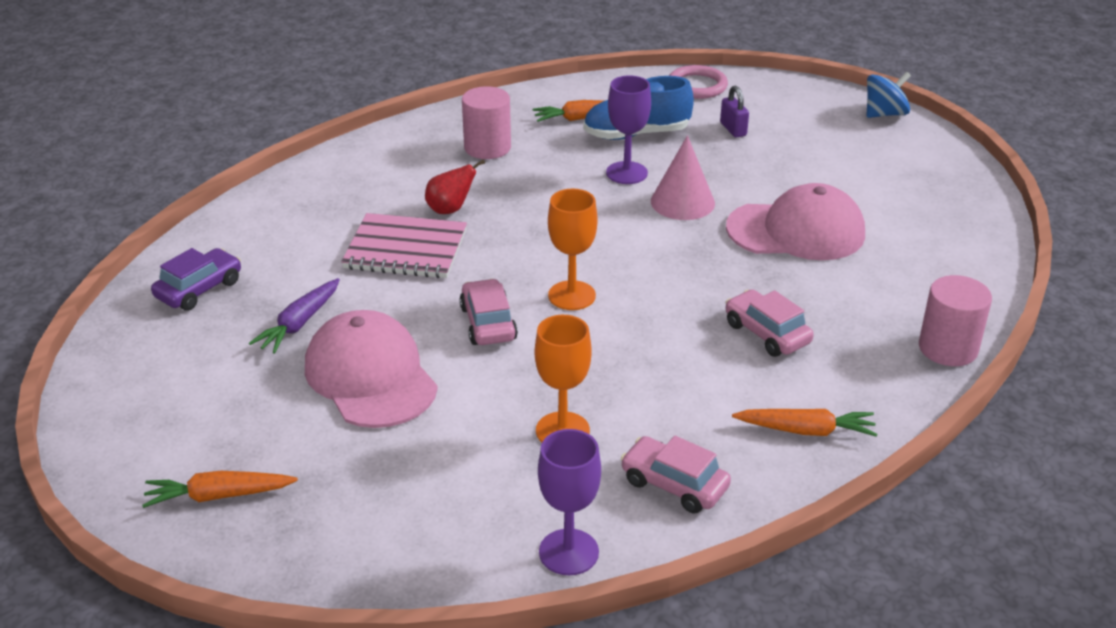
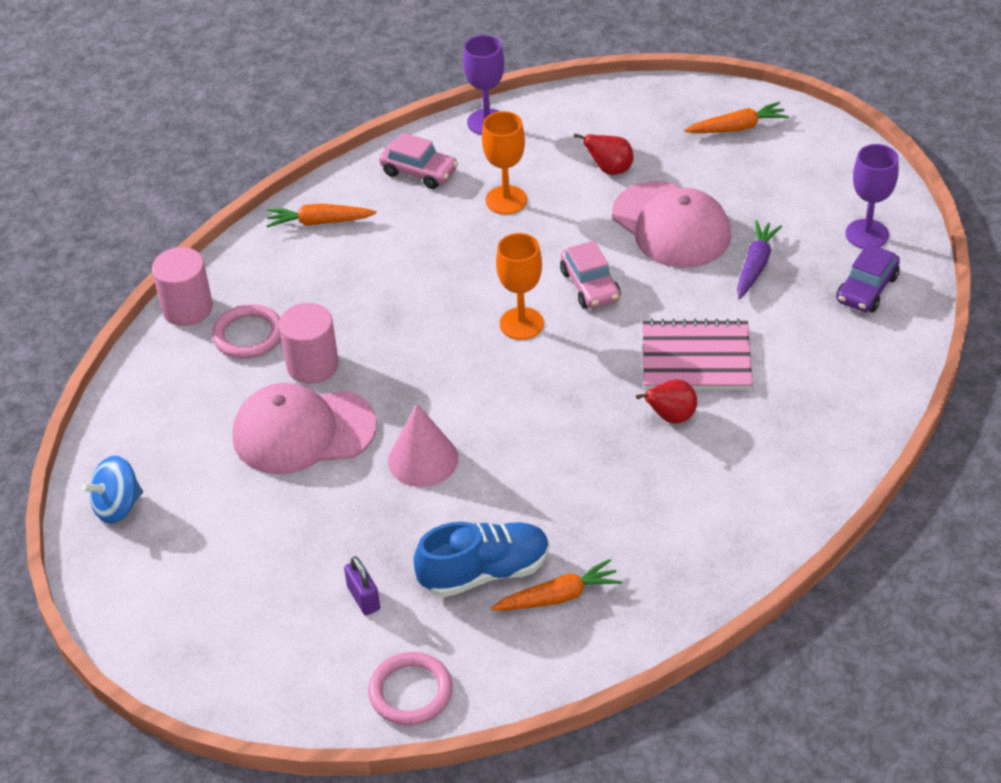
camera: 175 degrees right, 10 degrees up
(417, 455) = (609, 170): none -> red pear
(487, 147) = (661, 523): pink cylinder -> pink cylinder (312, 365)
(626, 173) = (489, 499): purple goblet -> purple goblet (867, 234)
(766, 333) = (343, 305): pink car -> none
(869, 315) = (248, 335): none -> pink ring
(885, 114) = (162, 657): blue spinning top -> blue spinning top (118, 506)

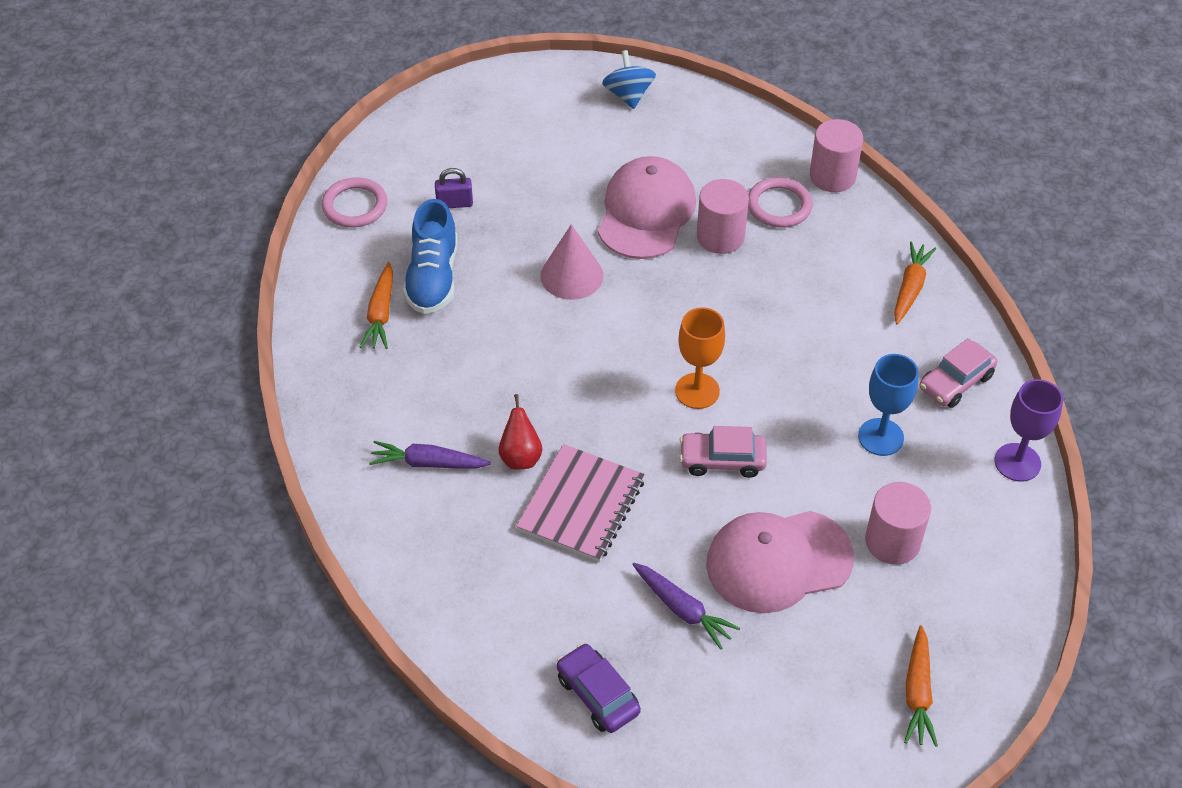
camera: 110 degrees right, 5 degrees up
(506, 200) = (881, 437): orange goblet -> blue goblet
(609, 170) = (892, 541): red pear -> pink cylinder
(720, 480) = (428, 463): none -> purple carrot
(867, 234) = (680, 737): purple goblet -> none

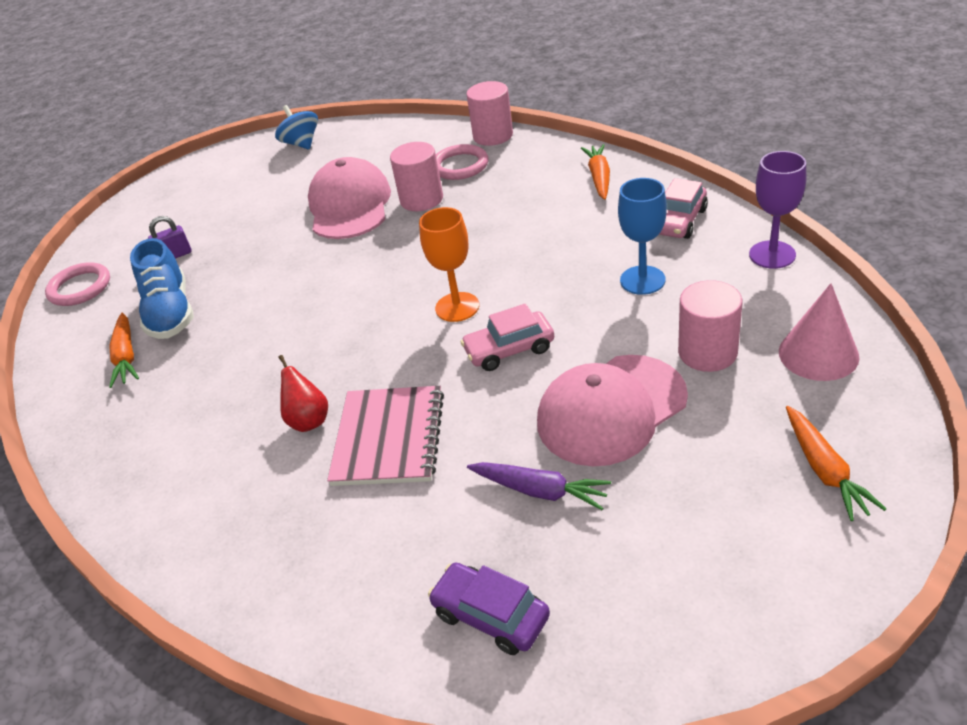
camera: 15 degrees left, 10 degrees down
(428, 463) = (213, 462): purple carrot -> none
(572, 275) = (302, 267): pink cone -> pink cone (818, 354)

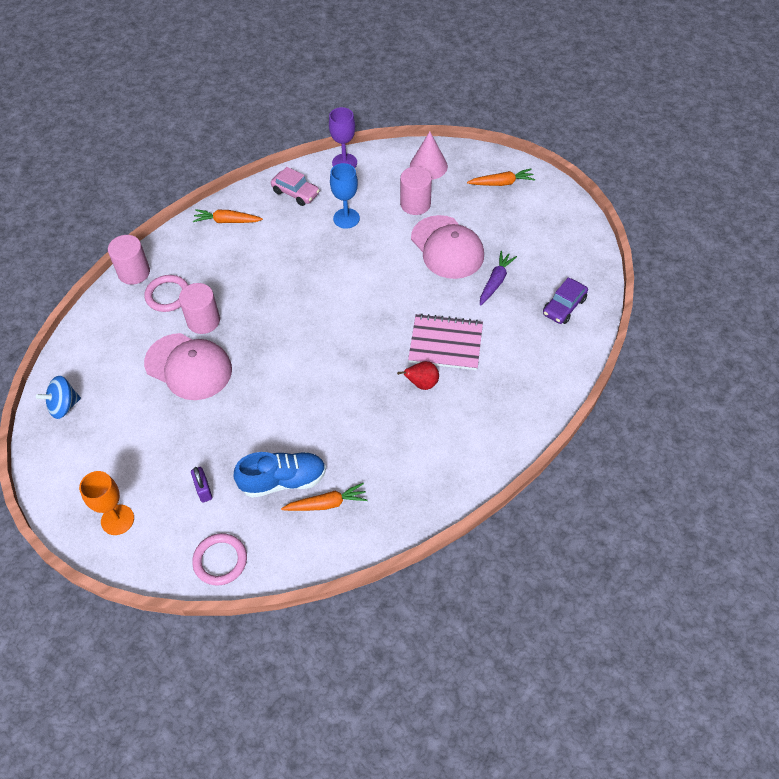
camera: 90 degrees left, 15 degrees up
(350, 205) = (188, 367): pink cap -> pink cap turned 150 degrees counterclockwise
(457, 307) = (339, 306): orange goblet -> orange goblet (117, 520)
(509, 350) = (388, 284): pink car -> none

